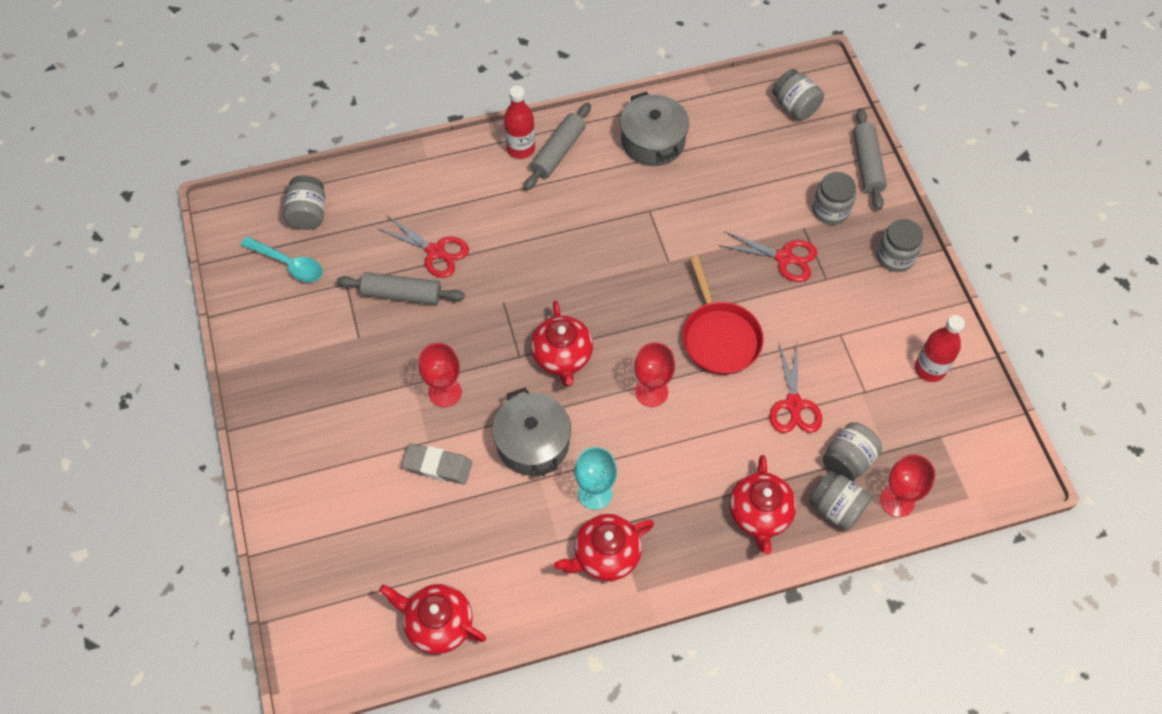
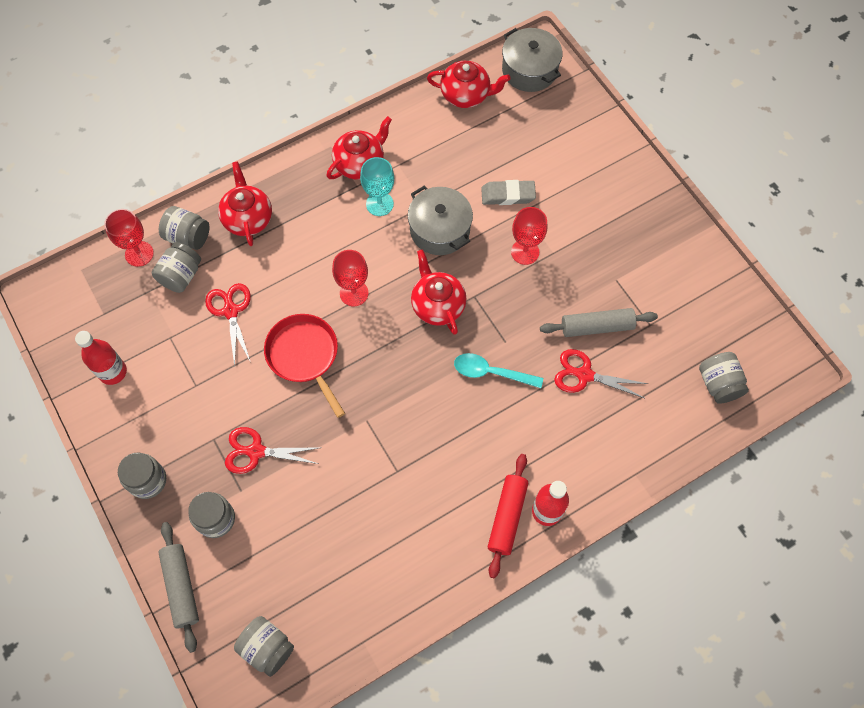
camera: 165 degrees right, 5 degrees up
(288, 264) = (710, 330): turquoise spoon -> turquoise spoon (491, 372)
(558, 152) = (507, 517): grey rolling pin -> red rolling pin
(653, 141) = (413, 557): grey pot -> grey pot (529, 70)

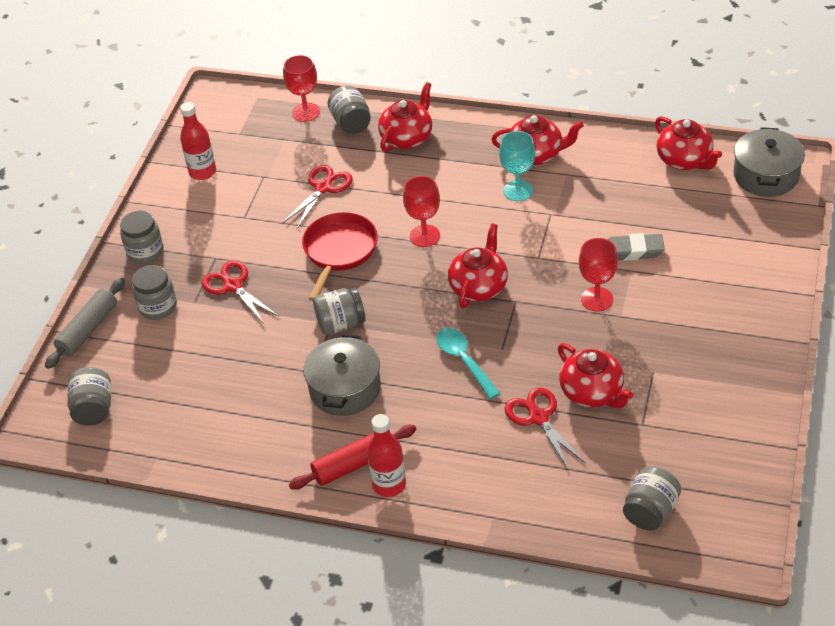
camera: 50 degrees right, 20 degrees down
(181, 275) = (317, 144): grey jar -> grey jar (340, 323)
(440, 229) = (545, 238): grey pot -> grey pot (345, 389)
(508, 195) = (632, 251): grey eraser -> grey eraser turned 45 degrees counterclockwise
(597, 327) = (592, 392): grey rolling pin -> red teapot

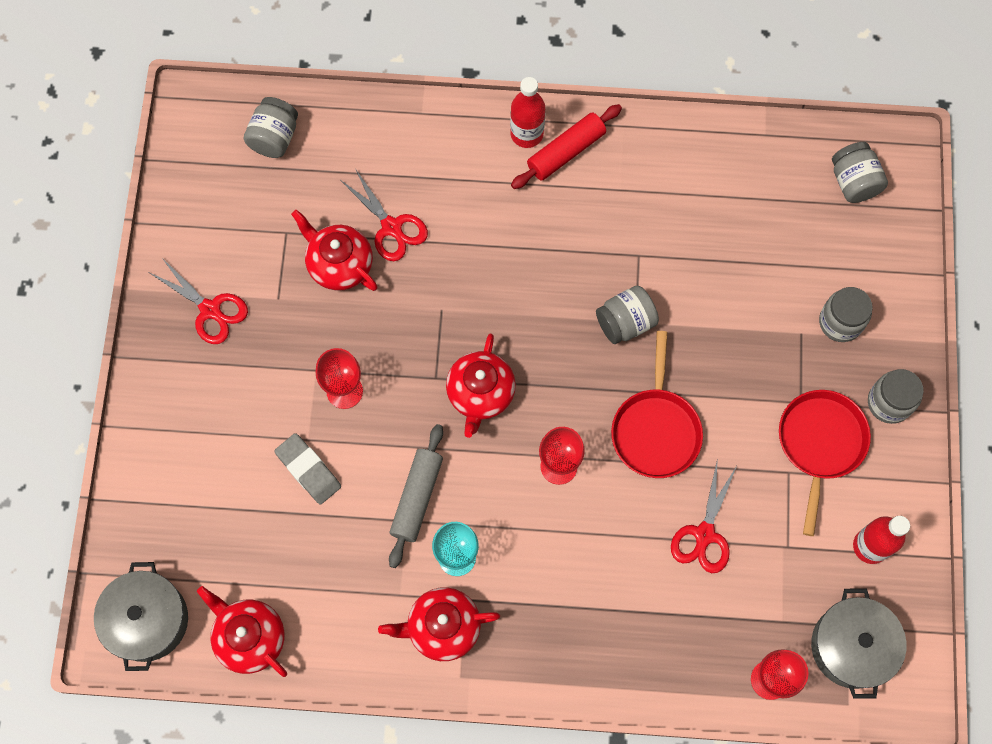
camera: 165 degrees right, 25 degrees up
(88, 330) = (905, 281): grey rolling pin -> grey rolling pin (416, 498)
(212, 231) = (820, 444): none -> red pan
(233, 286) = (764, 362): red scissors -> red scissors (210, 310)
(345, 389) = (598, 238): grey pot -> grey pot (851, 646)
(351, 123) = (701, 664): grey jar -> none
(407, 138) = (618, 642): red teapot -> none
(464, 361) = (479, 288): turquoise spoon -> none
(632, 251) = (308, 470): grey eraser -> grey eraser turned 60 degrees clockwise

